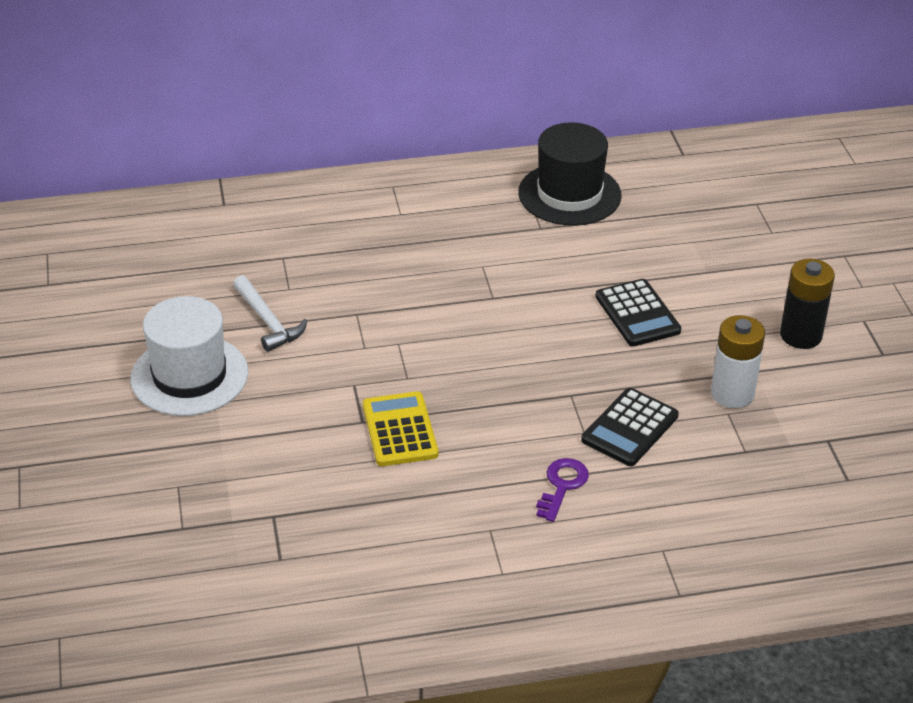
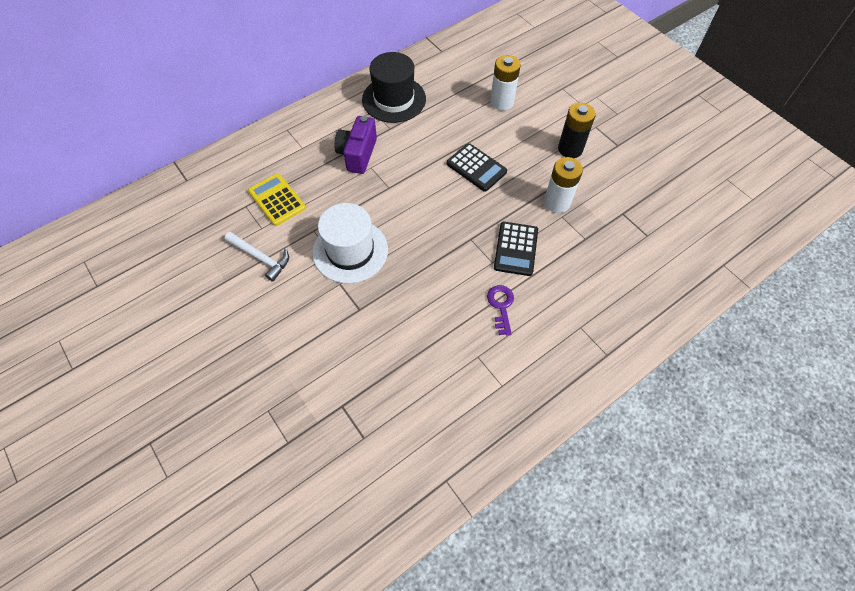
camera: 25 degrees left, 20 degrees up
(189, 376) = (231, 320): white hat -> white hat (350, 251)
(400, 430) = (385, 306): yellow calculator -> yellow calculator (277, 200)
(473, 245) = (357, 154): none -> purple camera
(733, 245) = (502, 102): none -> white battery

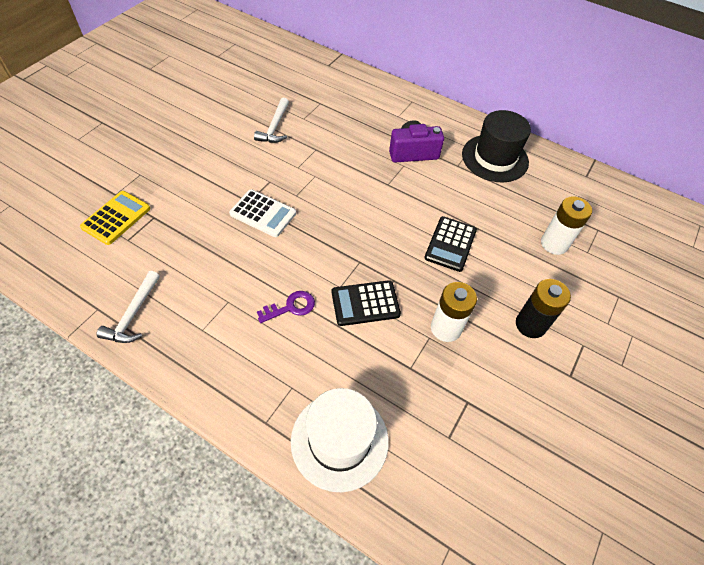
camera: 65 degrees right, 5 degrees down
(277, 200) = (335, 118): yellow calculator -> yellow calculator (116, 218)
(350, 251) = (305, 178): white hat -> white hat (339, 440)
(381, 300) = (263, 214): none -> white calculator
(464, 445) = (133, 314): none -> white hammer

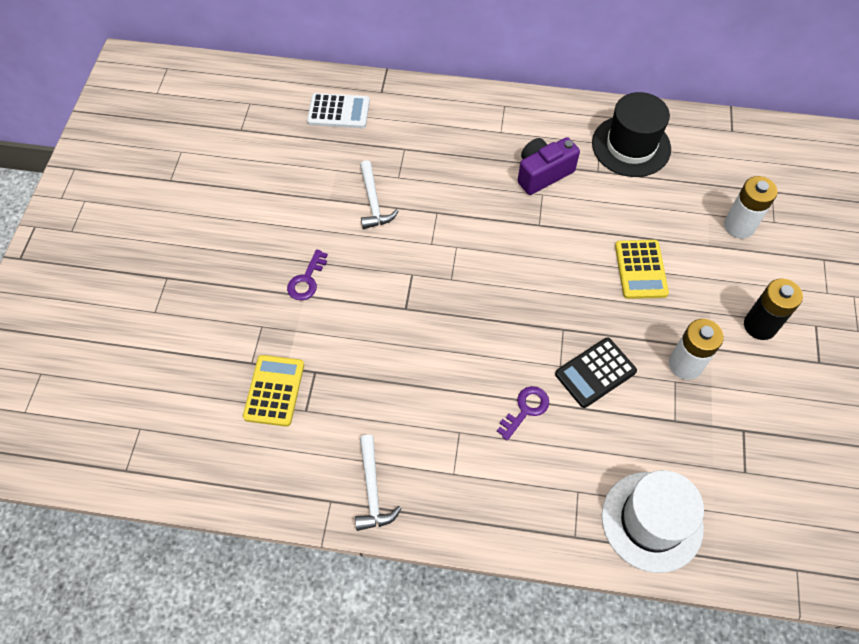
camera: 20 degrees left, 5 degrees up
(192, 157) = (306, 280): none -> purple key
(263, 214) = (430, 316): white calculator -> white calculator (338, 112)
(450, 244) = (640, 269): black calculator -> yellow calculator

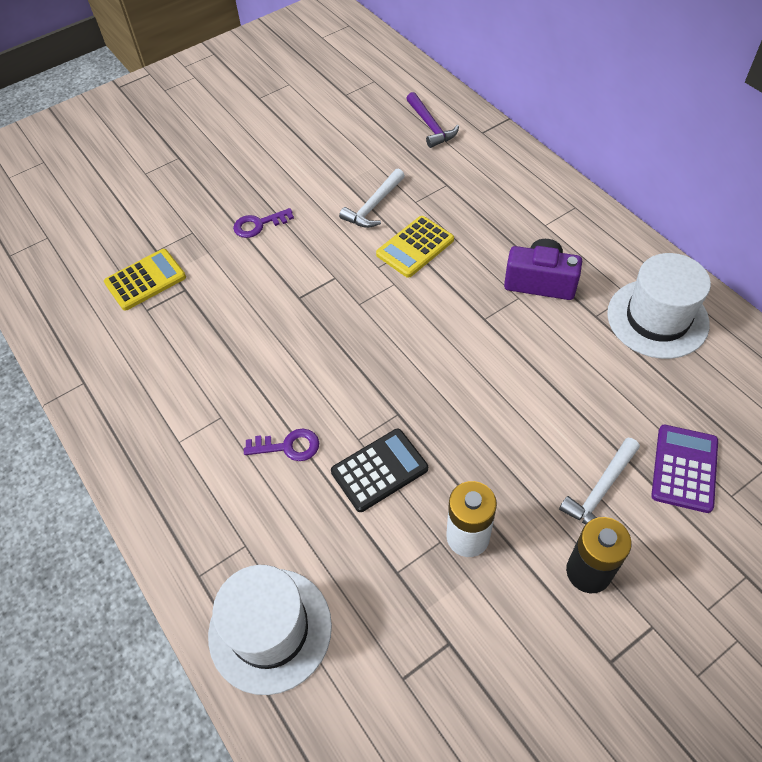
camera: 50 degrees right, 5 degrees down
(338, 112) = (430, 126): white calculator -> purple hammer
(372, 490) = (116, 400): white hammer -> white hammer (601, 490)
(595, 372) = (379, 470): black calculator -> black calculator turned 135 degrees clockwise
(631, 146) = (657, 318): black hat -> white hat
(640, 269) = (530, 425): yellow calculator -> yellow calculator (415, 247)
(739, 226) = (684, 468): white battery -> purple calculator

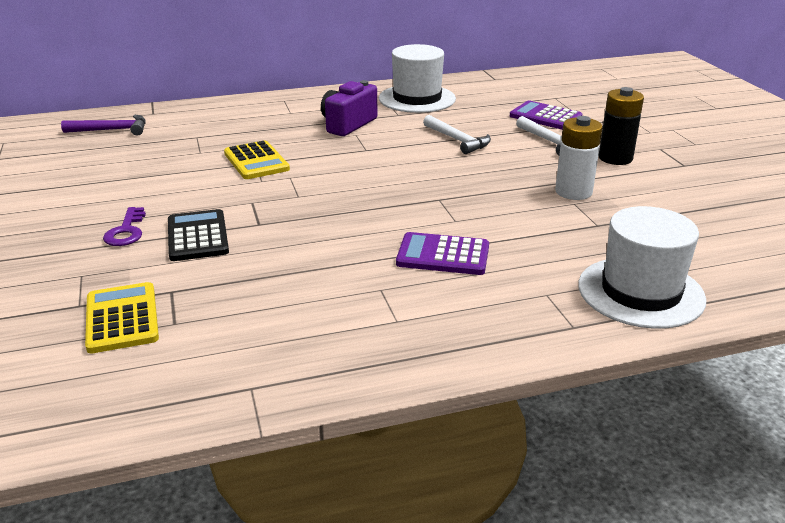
camera: 75 degrees left, 25 degrees down
(288, 446) = (443, 255): purple key -> purple calculator
(374, 206) = (180, 170): white hammer -> white hammer (457, 140)
(379, 470) = (494, 216): black calculator -> black calculator (198, 236)

